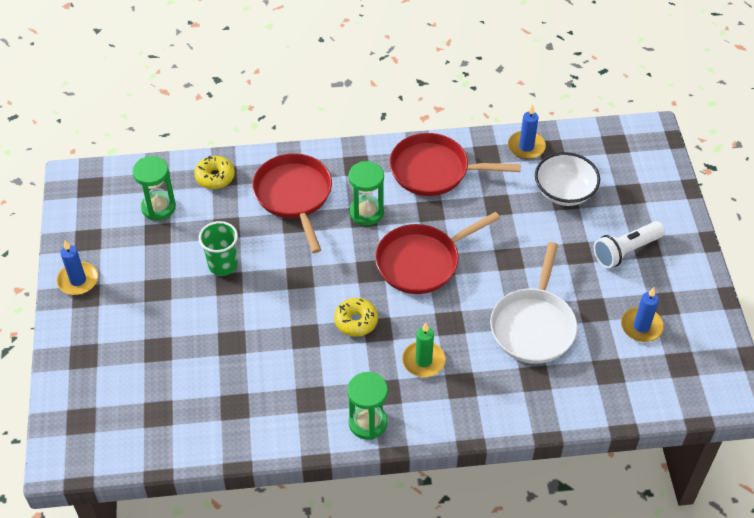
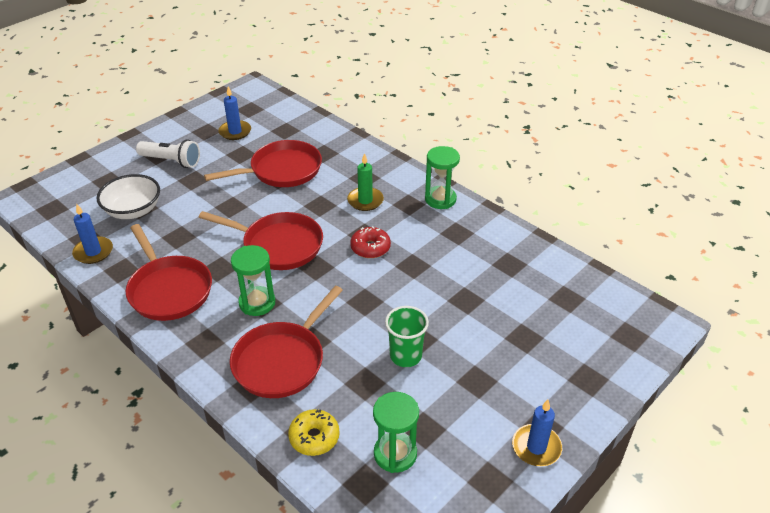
camera: 130 degrees left, 10 degrees down
(356, 321) = (370, 248): yellow donut -> red donut
(533, 325) = (281, 170): white pan -> red pan

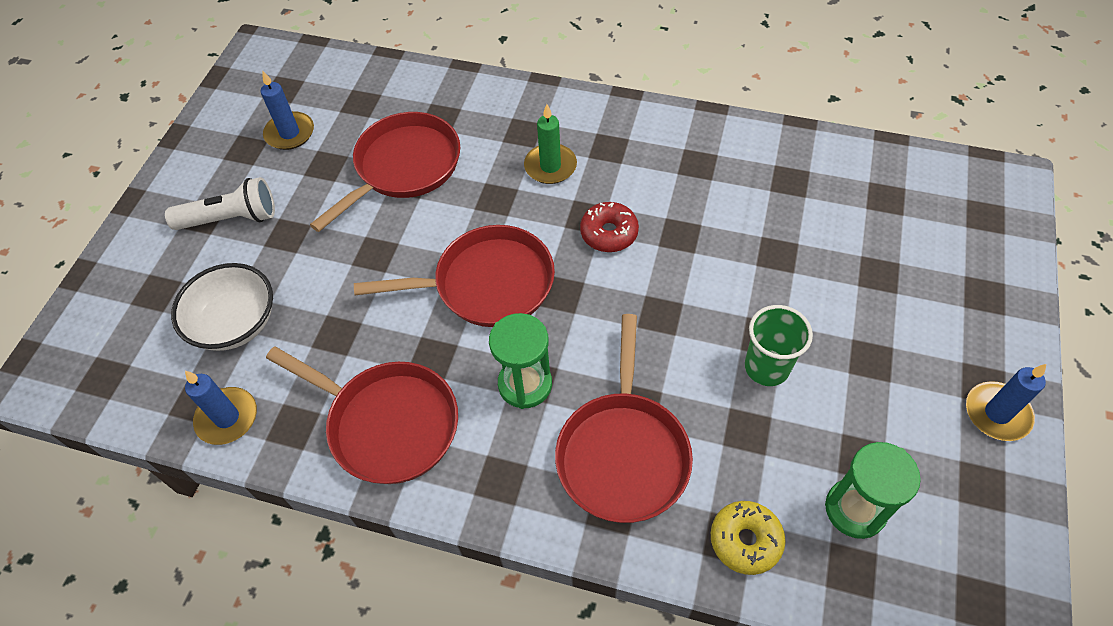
camera: 25 degrees left, 15 degrees up
(440, 199) = (642, 124): green hourglass -> none

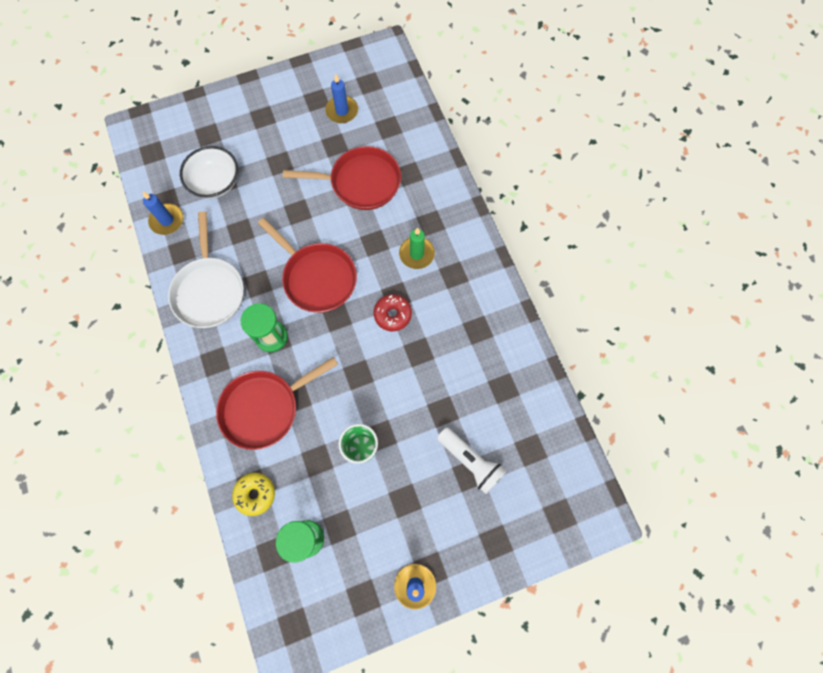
camera: 50 degrees right, 15 degrees up
(231, 219) = (270, 130): white flashlight -> white flashlight (470, 461)
(387, 423) = (209, 290): red pan -> white pan

